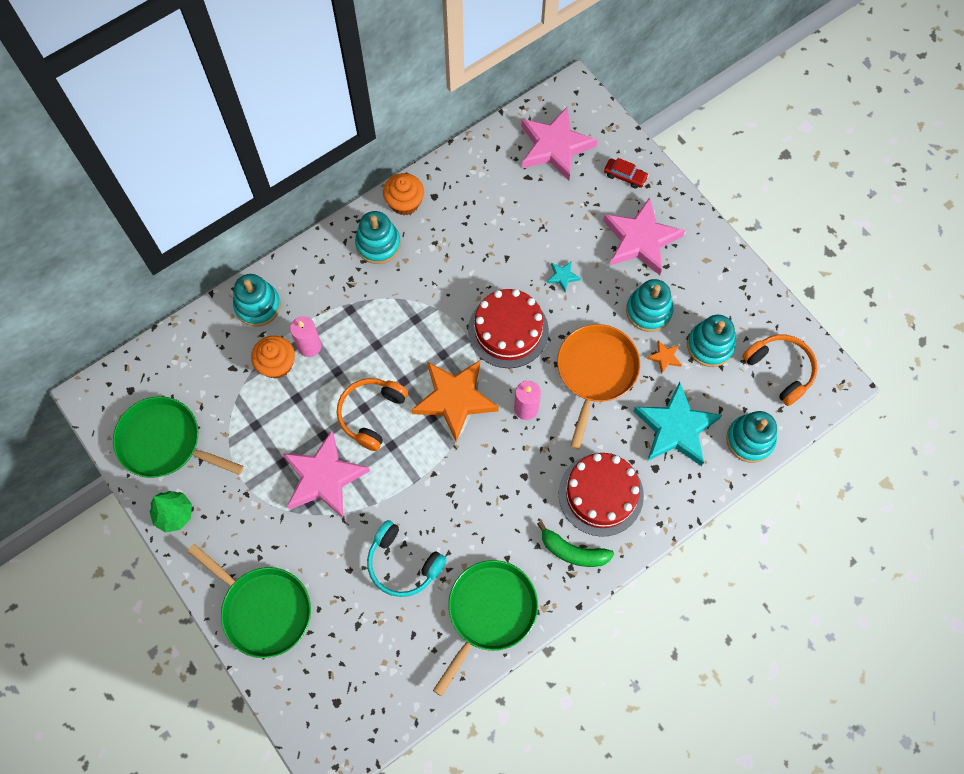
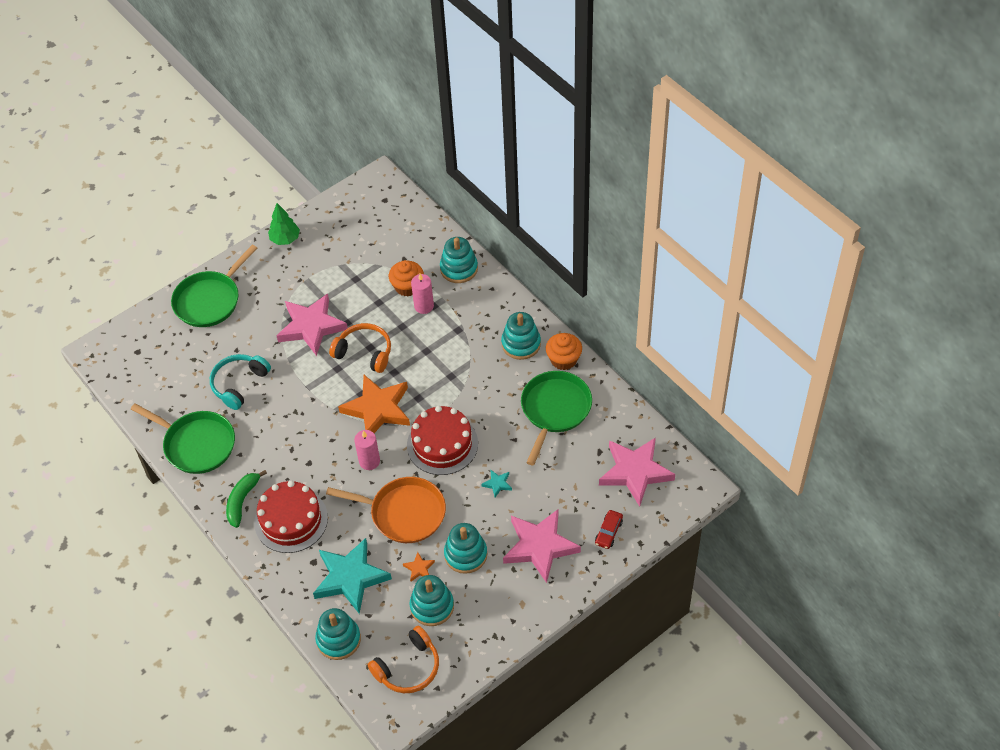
camera: 90 degrees right, 15 degrees down
(164, 442) = (342, 226): green pan -> green pan (554, 410)

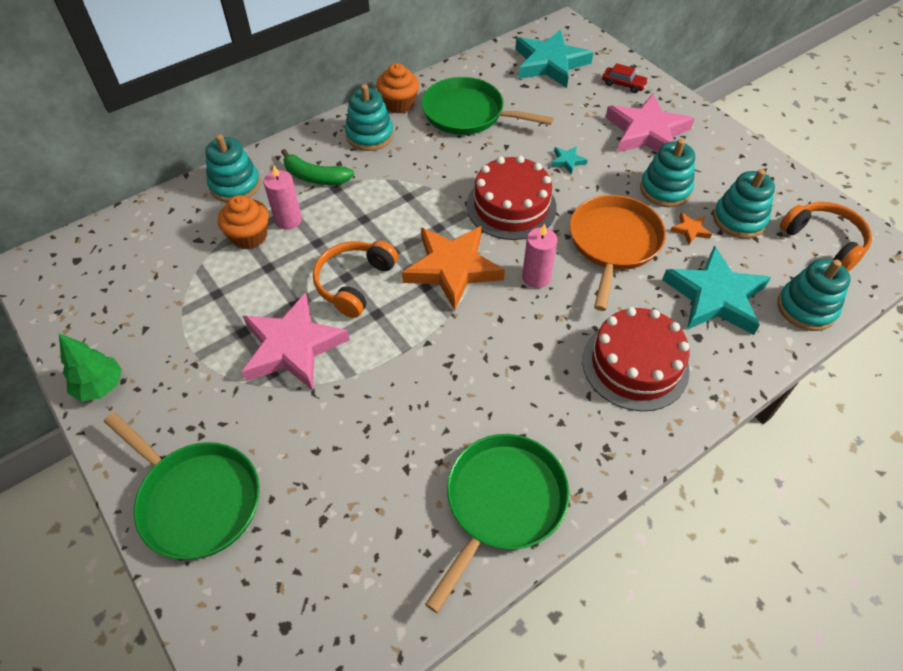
camera: 90 degrees left, 0 degrees up
(239, 384) = (387, 443): turquoise headphones -> none
(242, 501) = (607, 429): green banana -> green banana (315, 177)
(635, 472) = (550, 63): pink star -> turquoise star

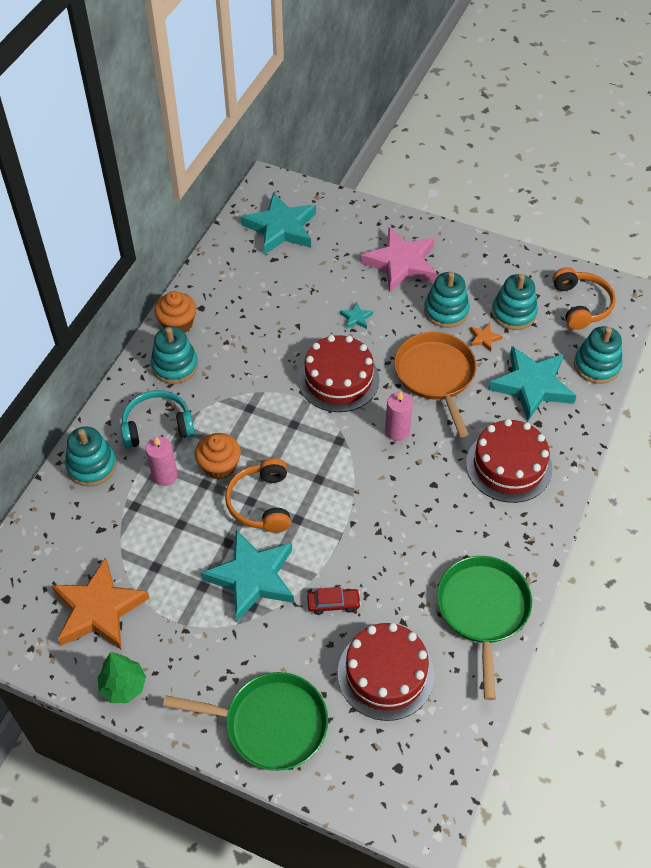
camera: 30 degrees left, 0 degrees up
(249, 236) = (142, 505): orange cupcake -> orange cupcake (219, 466)
(292, 346) = (252, 577): pink star -> turquoise star
(315, 177) = (157, 426): green banana -> turquoise headphones
(348, 513) = (386, 673): none -> red cake
(452, 268) = (329, 454): orange star -> orange star (99, 609)
(467, 113) = (244, 308): green pan -> none
(623, 84) = (355, 224): red car -> red car (333, 604)
(824, 241) = (581, 305): orange headphones -> orange headphones turned 60 degrees clockwise

